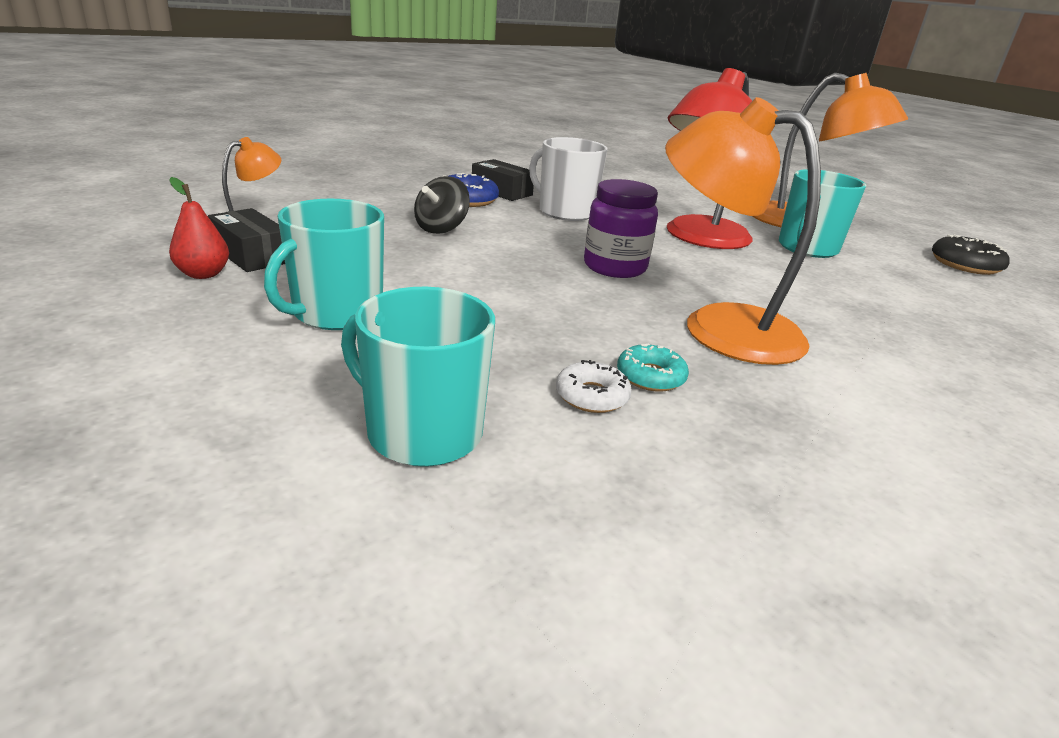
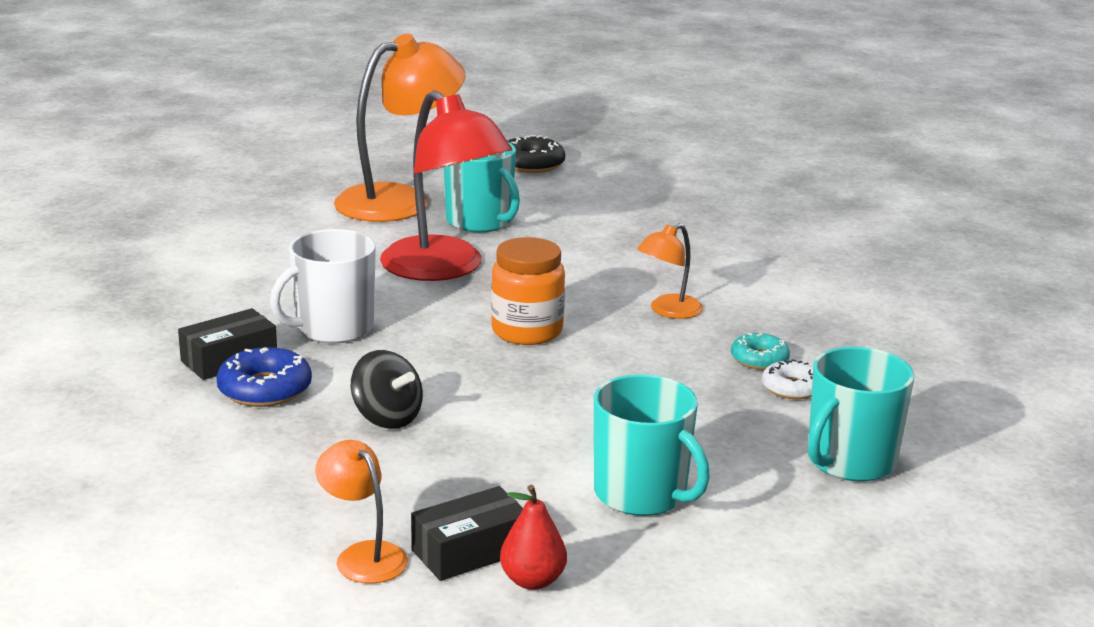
camera: 75 degrees left, 5 degrees down
(615, 267) = (527, 331): purple jar -> orange jar
(719, 326) = (668, 311): orange lamp -> orange lamp, size x0.49

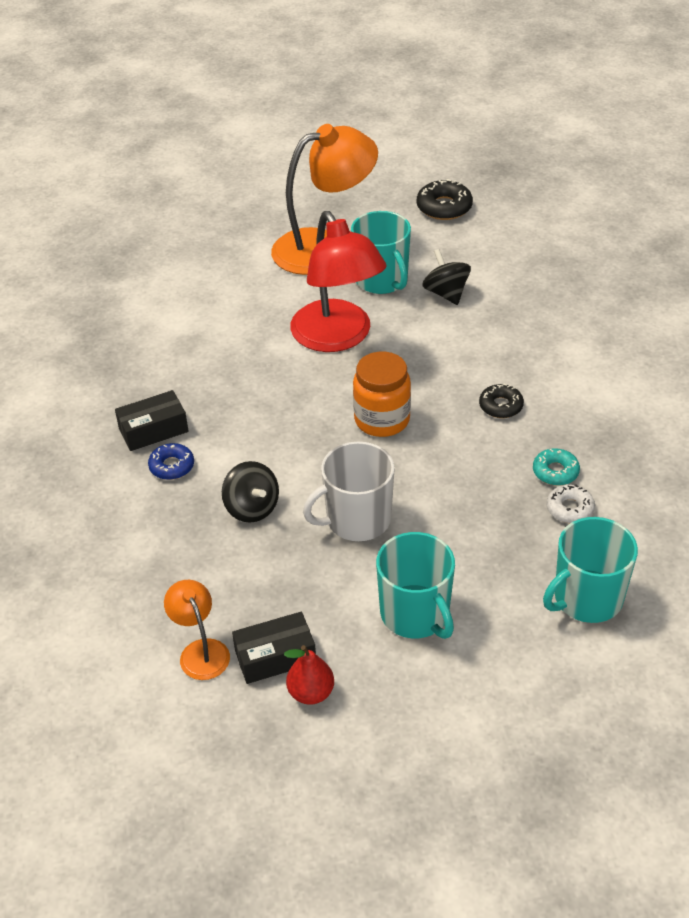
camera: 15 degrees right, 20 degrees up
(265, 389) = (172, 466): blue donut -> blue donut, size x0.66
(333, 328) = (236, 402): white mug -> white mug (357, 520)
(562, 228) = (446, 293): none -> black spinning top
(668, 311) = (501, 406): orange lamp -> black donut

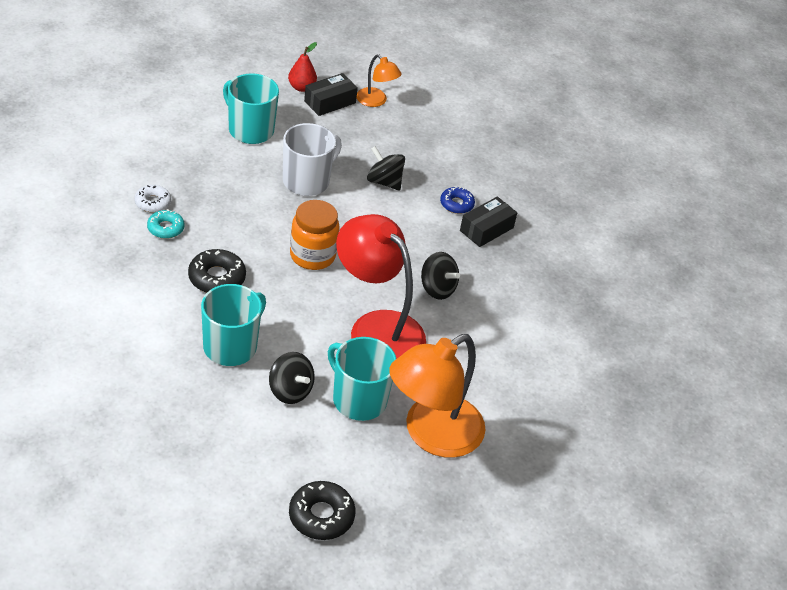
camera: 155 degrees right, 0 degrees up
(252, 369) = (437, 288): none -> black spinning top
(501, 406) = (217, 278): black donut -> black donut, size x1.51
(586, 598) = (138, 148): turquoise mug -> turquoise mug (231, 346)

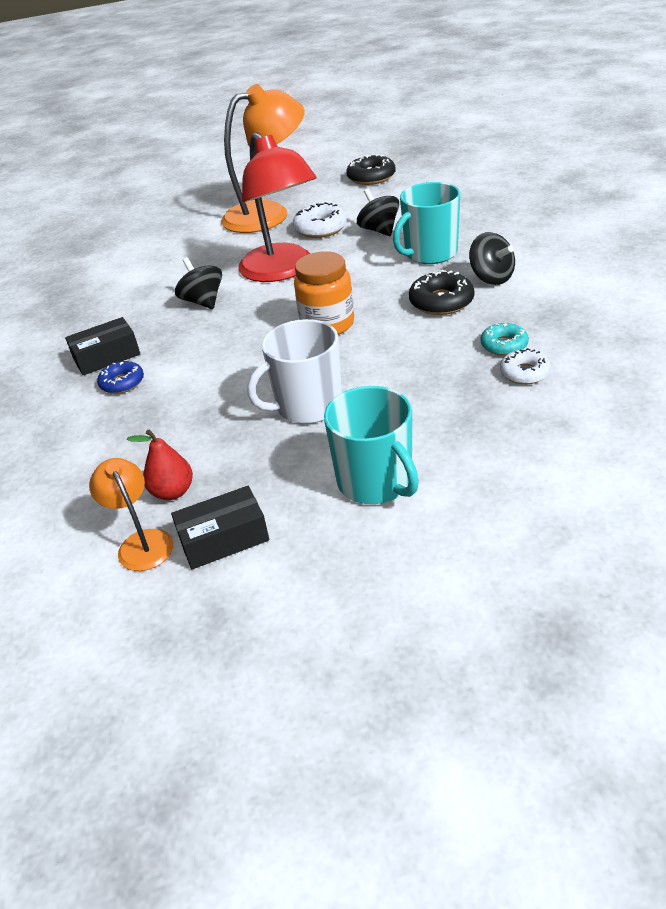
camera: 155 degrees left, 5 degrees down
(301, 87) = (264, 571): red pear -> red pear (173, 492)
(358, 399) = (320, 228): turquoise mug -> white donut
(384, 182) = (200, 407): black spinning top -> black spinning top (491, 278)

